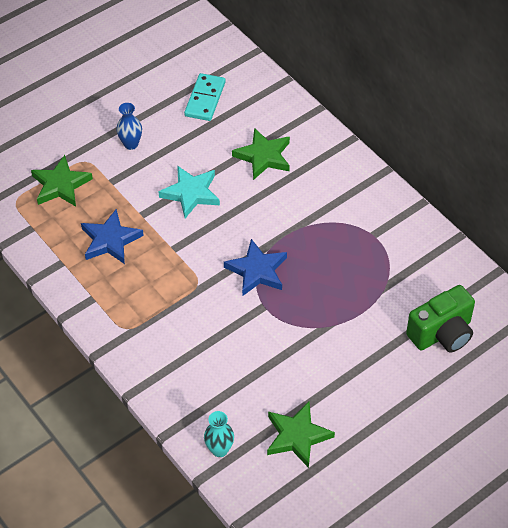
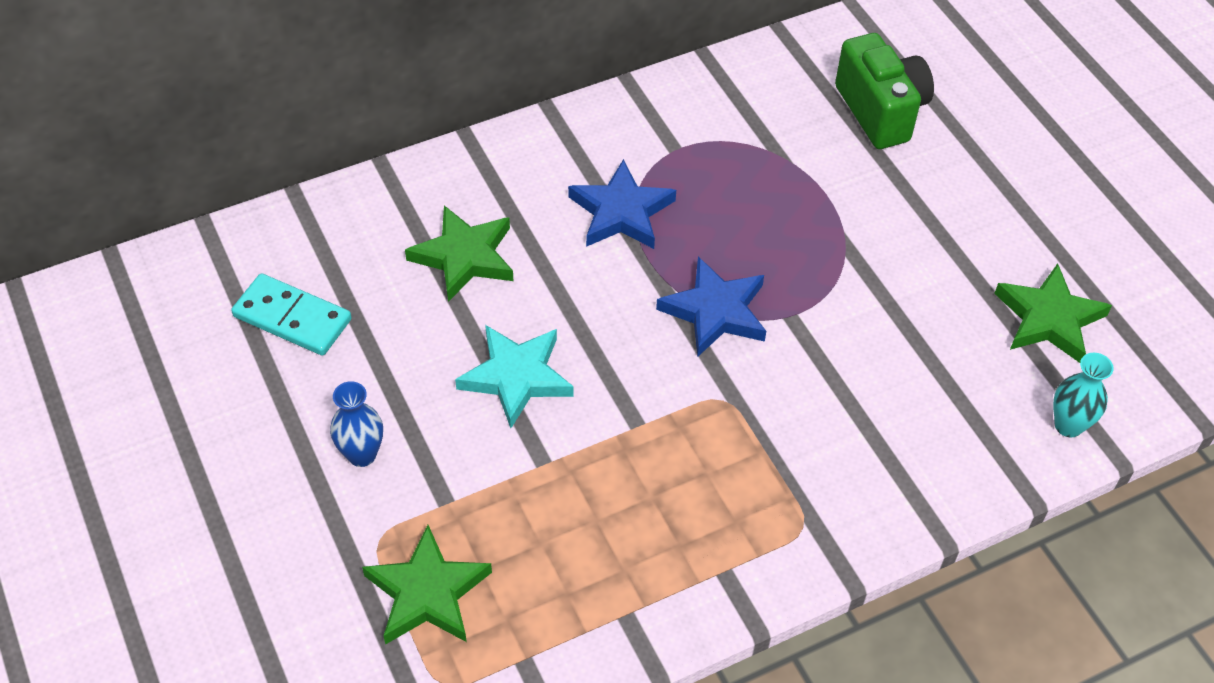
camera: 80 degrees left, 0 degrees up
(110, 240) = (593, 523): blue star -> blue star (621, 212)

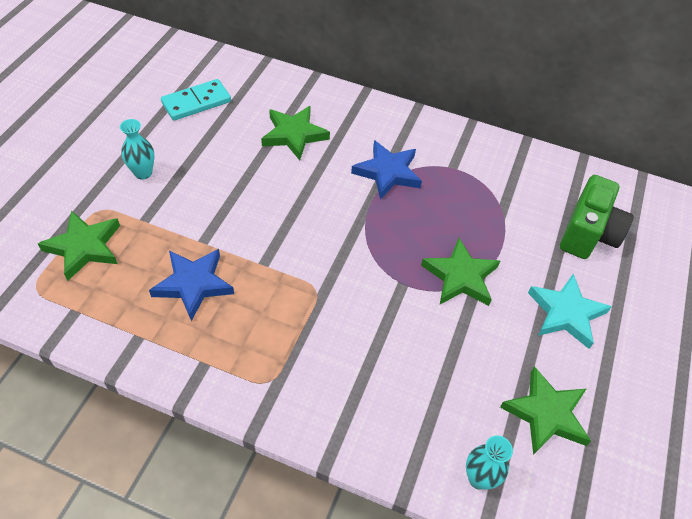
camera: 45 degrees right, 0 degrees up
(292, 318) = (196, 102): turquoise domino -> turquoise domino turned 75 degrees clockwise
(362, 454) = (143, 173): blue vase -> turquoise vase
(516, 377) = (243, 198): turquoise star -> turquoise star (566, 313)
(715, 311) = (369, 249): blue star -> blue star (193, 284)
(830, 259) = (460, 276): none -> green star

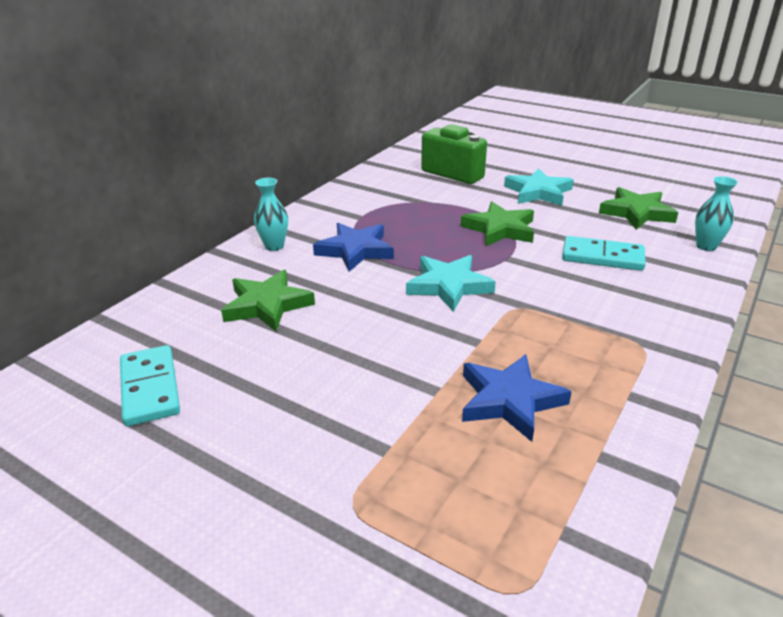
camera: 75 degrees left, 20 degrees down
(84, 247) = (432, 524): green star -> none
(143, 173) = (284, 450): turquoise vase -> turquoise vase (274, 246)
(342, 241) = (448, 286): none -> turquoise star
(424, 365) = (602, 257): none -> turquoise domino

